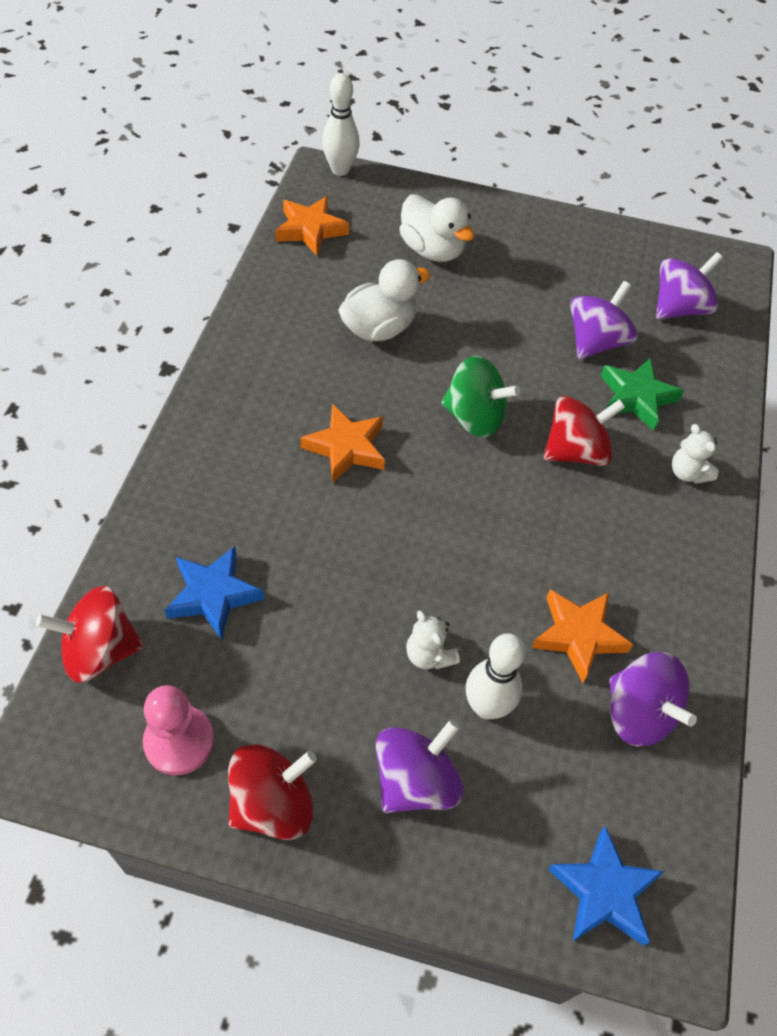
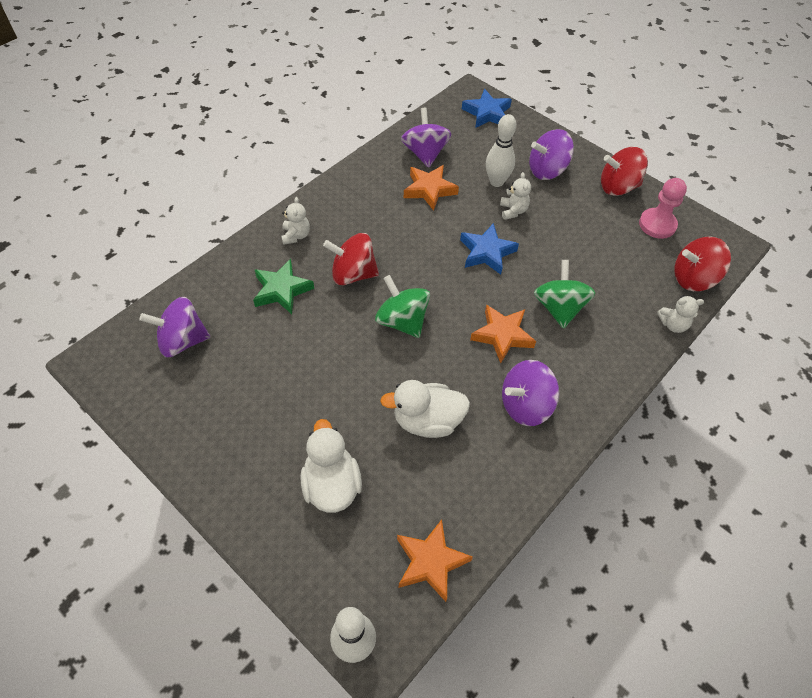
camera: 150 degrees left, 0 degrees up
(100, 650) = (693, 278): red spinning top -> red spinning top turned 150 degrees clockwise
(121, 555) = (673, 324): none -> white teddy bear
(213, 595) = (621, 281): blue star -> blue star (487, 252)
(289, 514) = (559, 308): none -> green spinning top
(596, 342) = (271, 340): purple spinning top -> purple spinning top (525, 405)

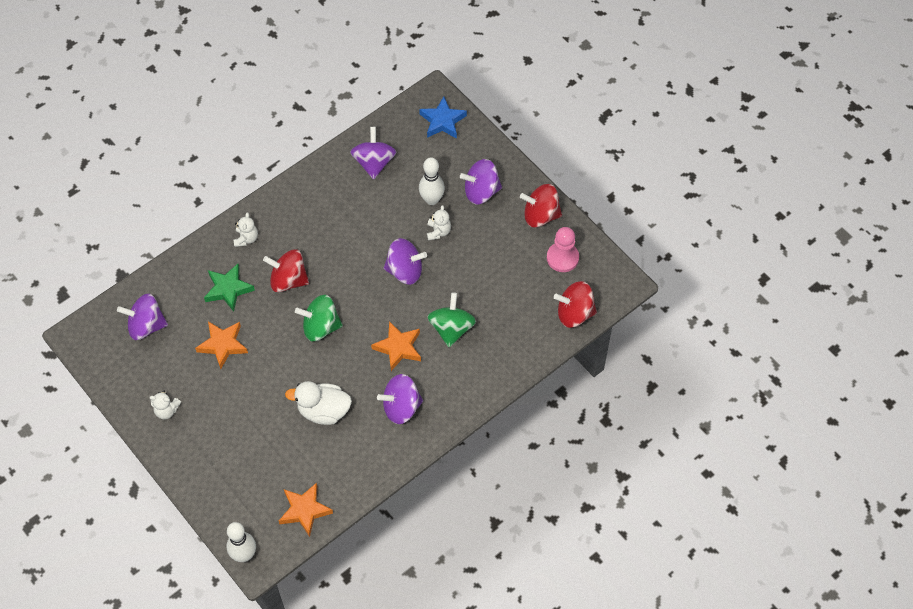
camera: 10 degrees right, 5 degrees up
(331, 484) = (245, 450): white duck -> none
(402, 321) = (320, 327): green spinning top -> green spinning top turned 60 degrees counterclockwise
(429, 190) = (369, 203): orange star -> orange star (223, 345)
(487, 252) = (405, 271): blue star -> purple spinning top
(673, 324) = (541, 353): white teddy bear -> white teddy bear (166, 410)

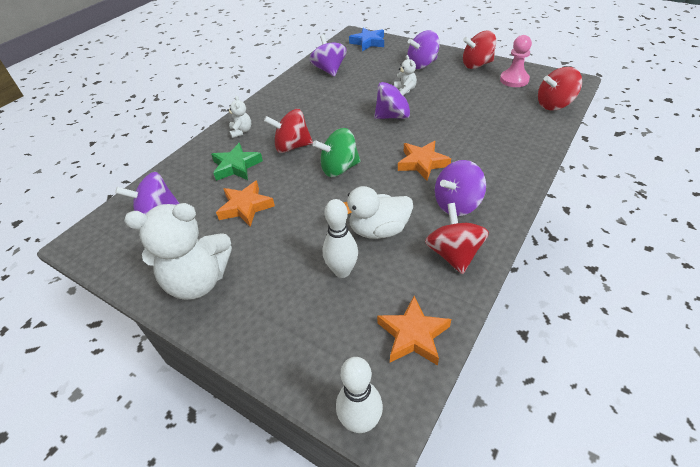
camera: 15 degrees left, 15 degrees down
(166, 410) = (198, 281): white teddy bear -> white teddy bear, size x2.24
(370, 455) = (453, 254): none -> red spinning top
(432, 200) = (387, 76): white bowling pin -> white bowling pin (342, 271)
(451, 328) = (460, 139): green spinning top -> none

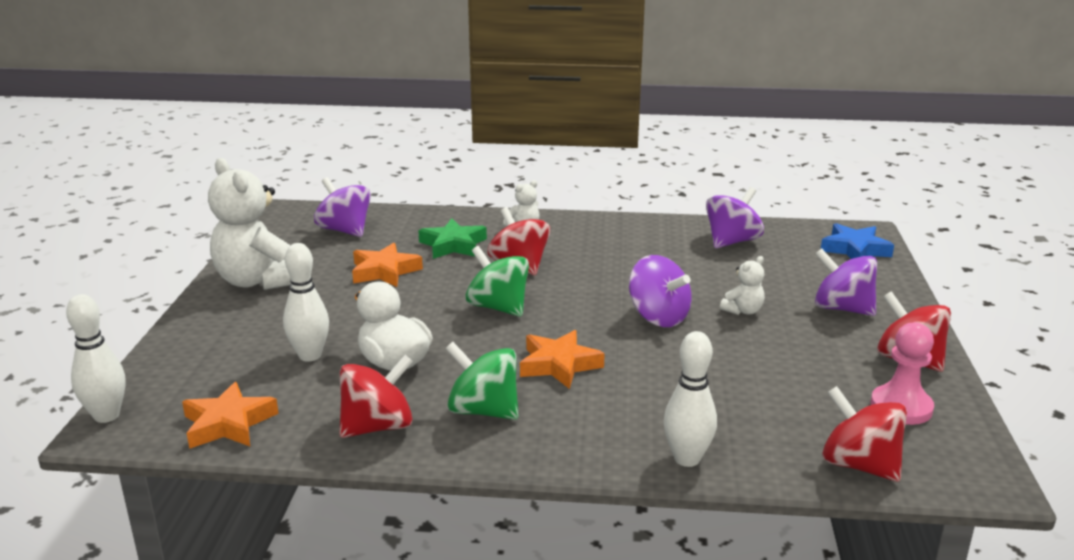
camera: 60 degrees right, 20 degrees down
(457, 204) = (483, 411): purple spinning top -> green spinning top
(533, 148) = (687, 459): none -> white bowling pin

